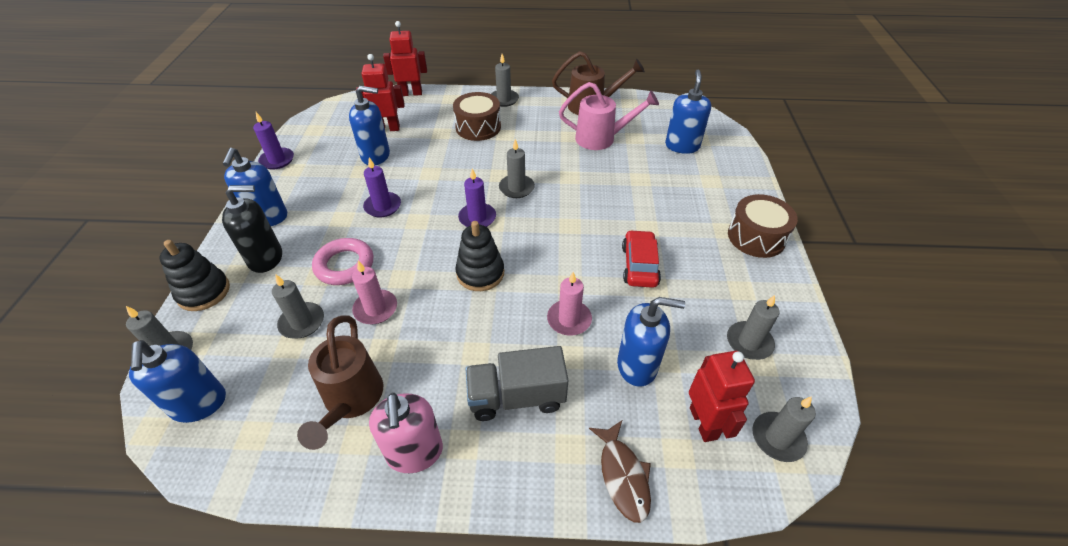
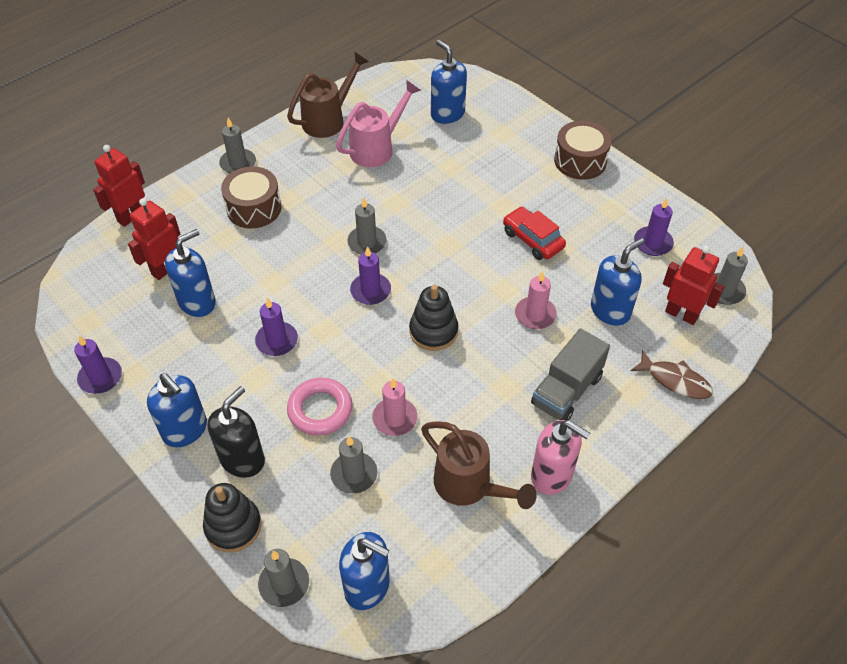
camera: 45 degrees left, 5 degrees up
(749, 342) = (653, 243): grey candle -> purple candle

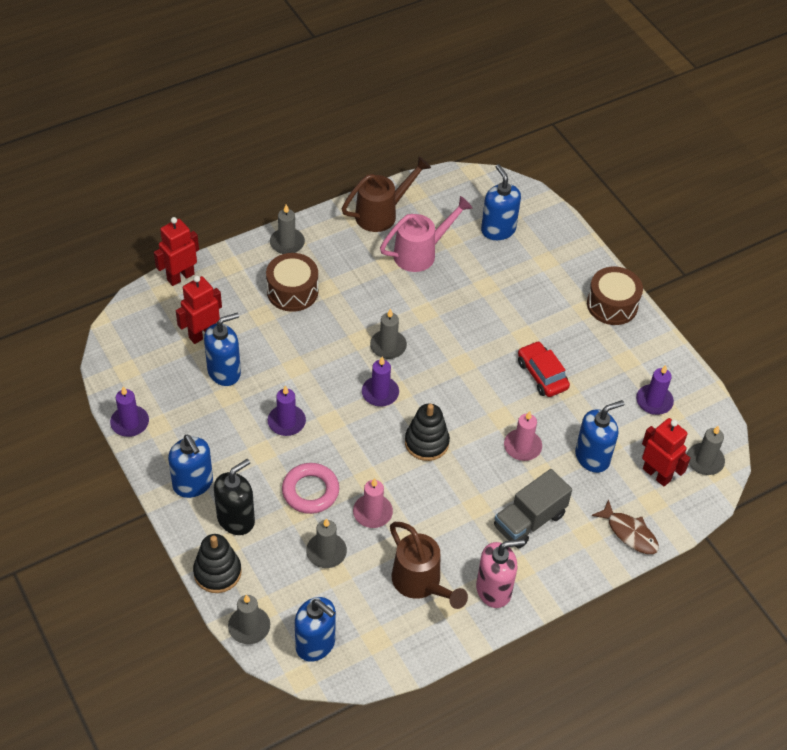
camera: 10 degrees right, 0 degrees up
(552, 475) = (494, 590): pink soap dispenser -> pink soap dispenser turned 60 degrees counterclockwise

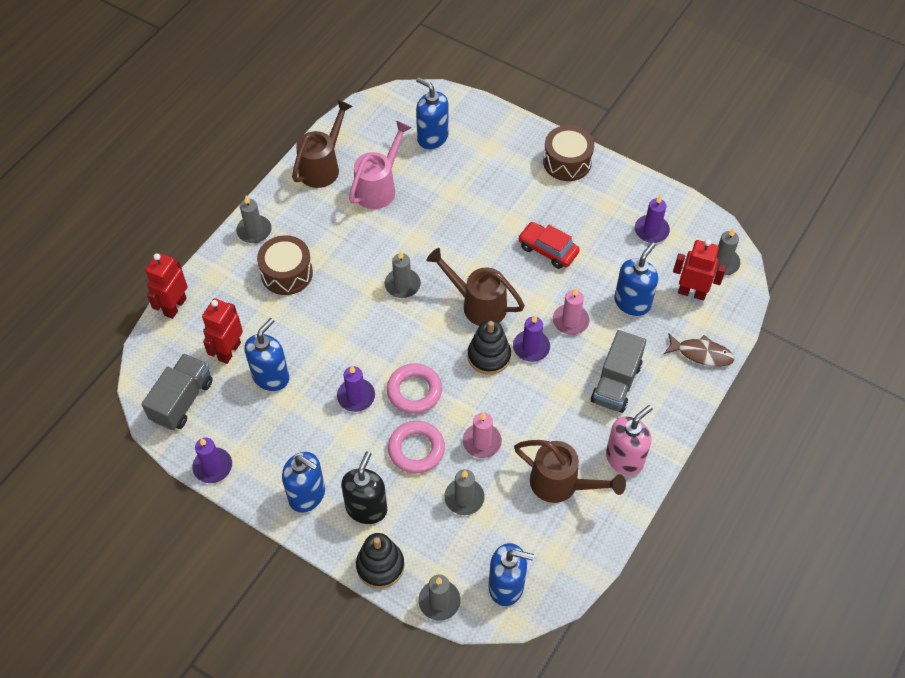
camera: 25 degrees left, 5 degrees up
(138, 357) = (182, 400): none -> grey truck
(340, 441) = (414, 391): none -> pink ring
(380, 393) = (422, 330): purple candle -> purple candle (531, 347)
(446, 394) = (478, 305): none -> brown watering can

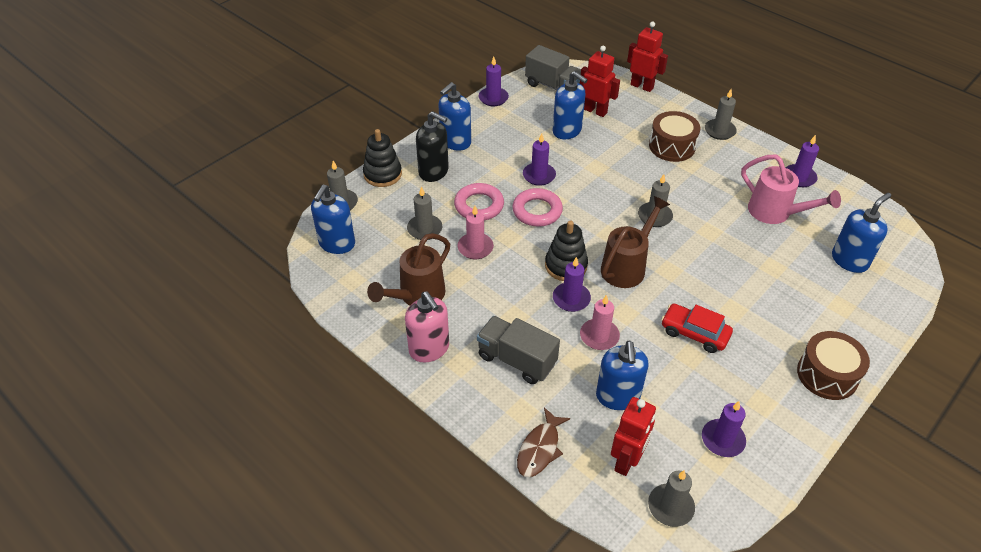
camera: 100 degrees right, 10 degrees down
(322, 167) = (799, 177): brown watering can -> purple candle
(547, 250) = (694, 333): red car -> red car turned 105 degrees counterclockwise
(632, 302) = (617, 397): blue soap dispenser -> blue soap dispenser turned 45 degrees clockwise

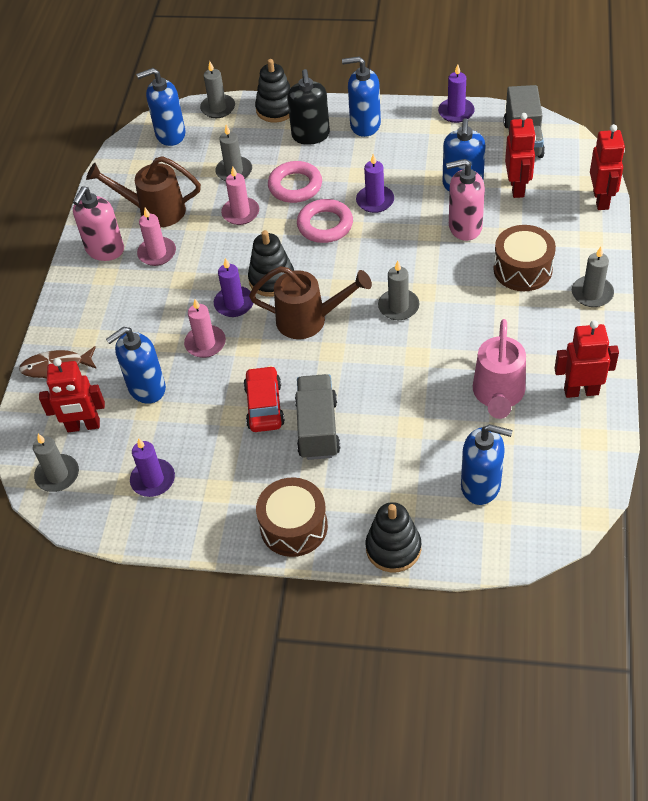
camera: 60 degrees right, 5 degrees up
(468, 317) = (157, 253): none -> pink candle
(516, 360) = (135, 306): grey truck -> grey truck (318, 428)
(608, 150) = (464, 227): none -> pink soap dispenser
(799, 177) = (581, 391): purple candle -> red robot
(879, 330) = (393, 548): none -> black stacking toy

